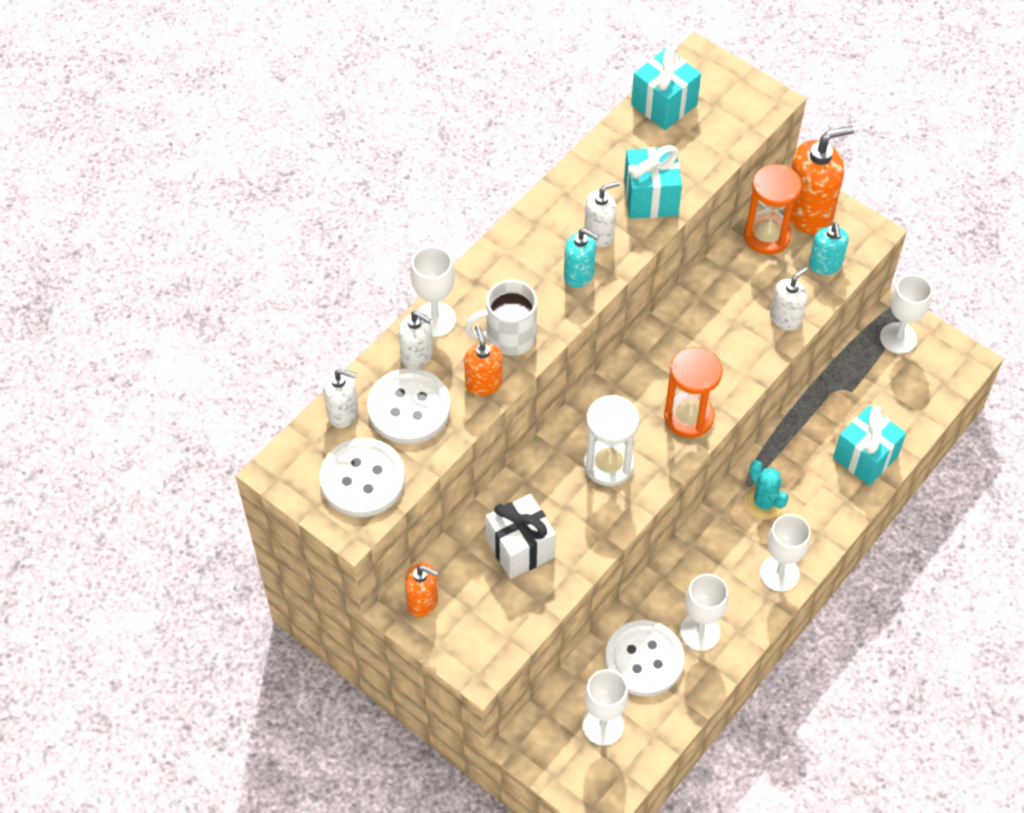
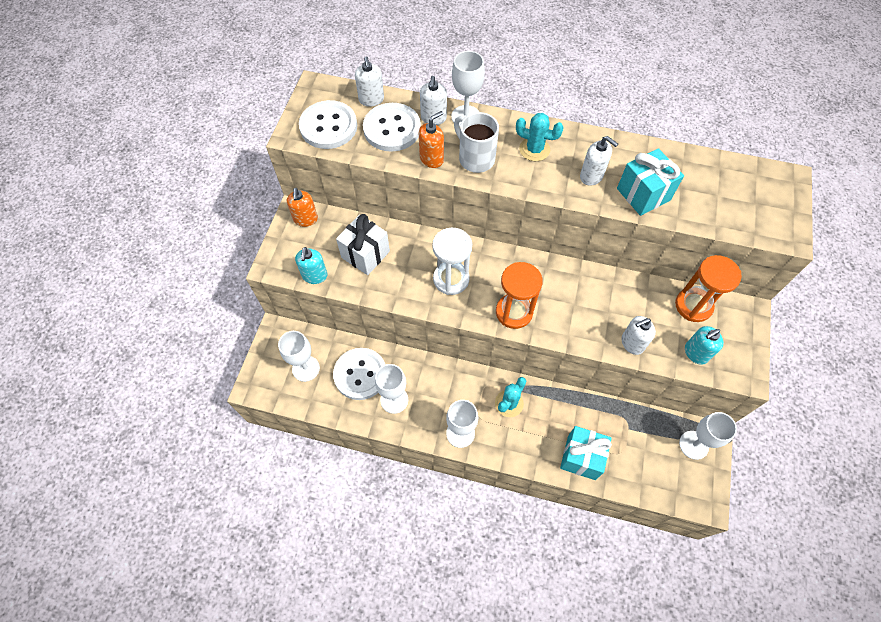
camera: 65 degrees right, 5 degrees up
(528, 271) = (534, 149): none -> turquoise cactus
(579, 274) = (550, 177): turquoise soap dispenser -> turquoise soap dispenser (315, 276)
(664, 105) = (730, 172): turquoise gift -> none
(785, 318) = (632, 343): white soap dispenser -> white soap dispenser turned 135 degrees clockwise
(808, 213) = (733, 325): orange soap dispenser -> none

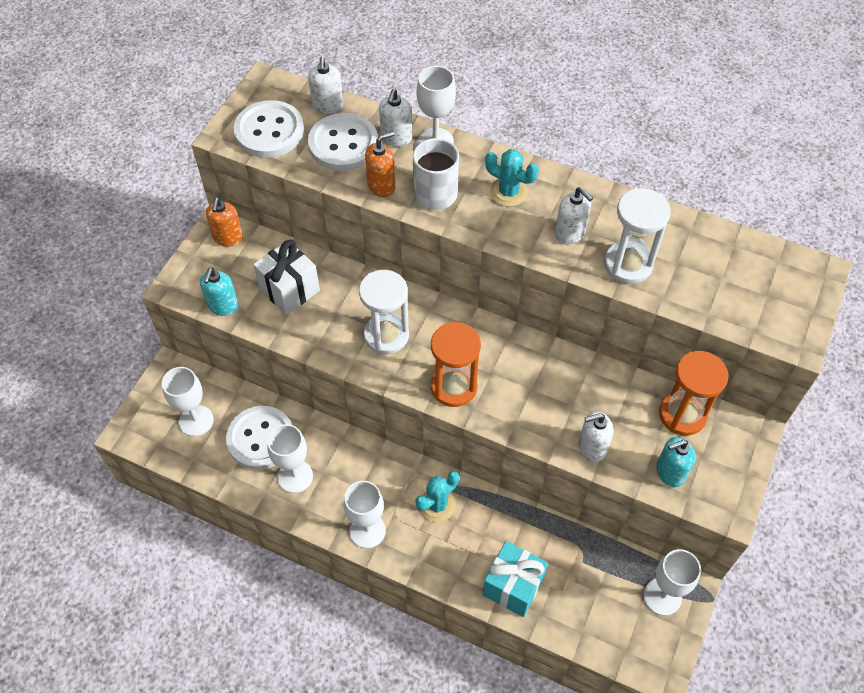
camera: 10 degrees right, 5 degrees down
(643, 194) = (628, 264): turquoise gift -> white hourglass

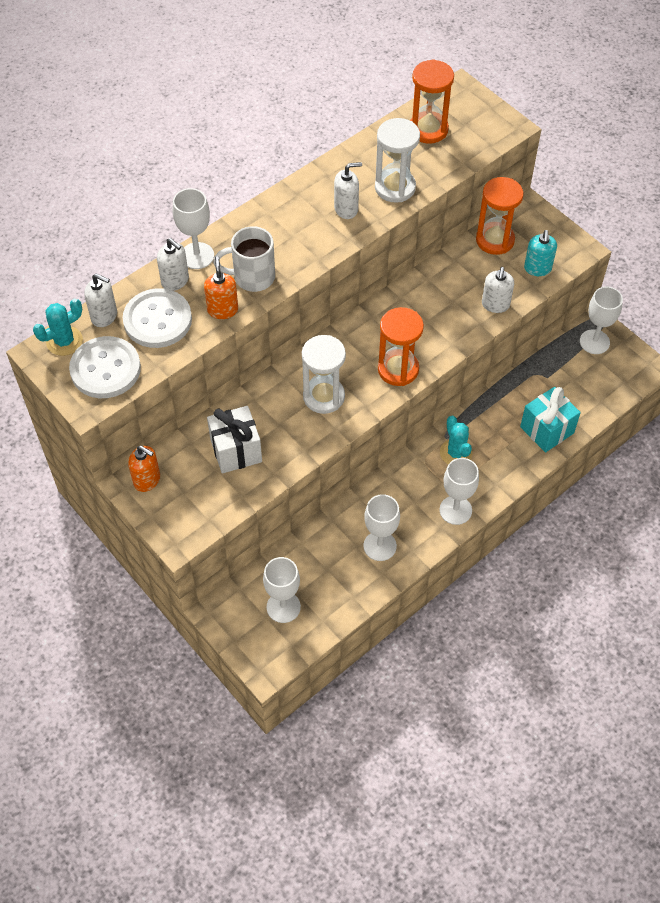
camera: 65 degrees left, 0 degrees up
(223, 306) = (224, 508): turquoise soap dispenser -> none
(261, 439) = (329, 560): white button -> none
(508, 192) = (282, 229): turquoise cactus -> turquoise cactus (64, 341)
(733, 264) = (428, 129): none -> orange hourglass

